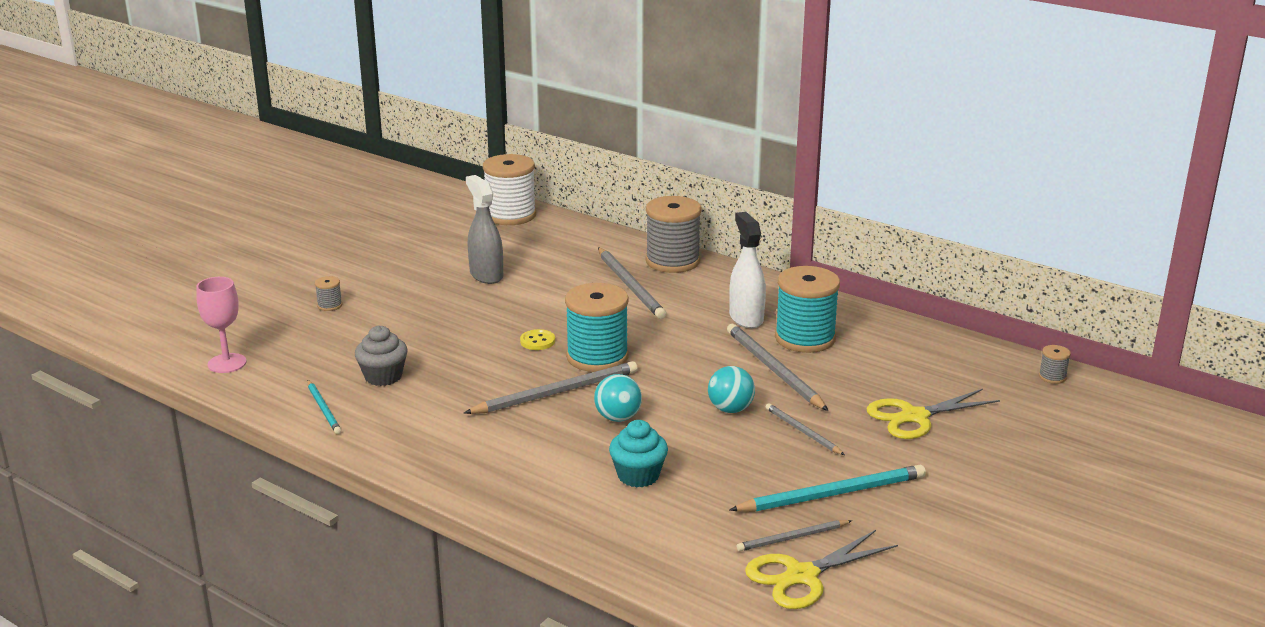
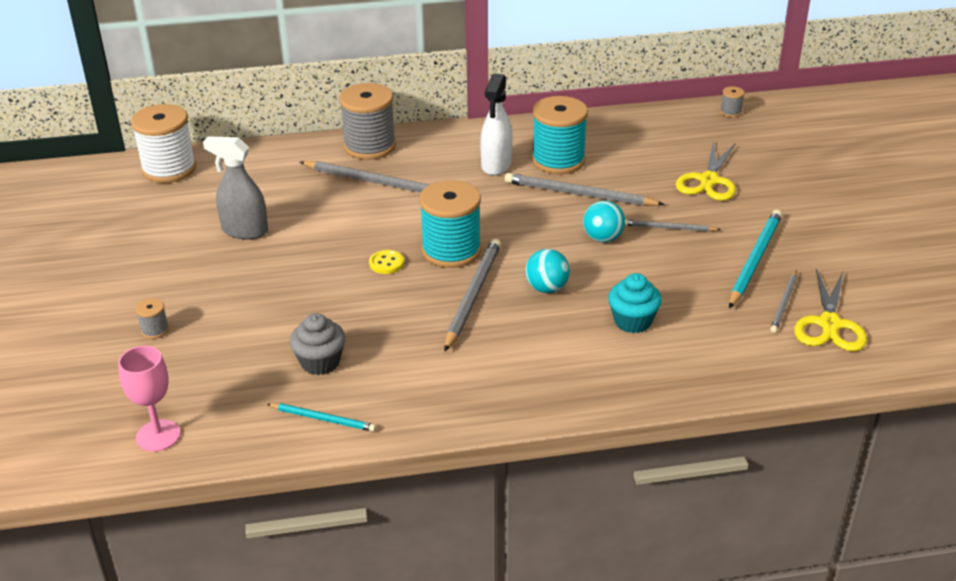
camera: 45 degrees left, 10 degrees up
(746, 318) = (496, 165): white spray bottle -> white spray bottle turned 105 degrees counterclockwise

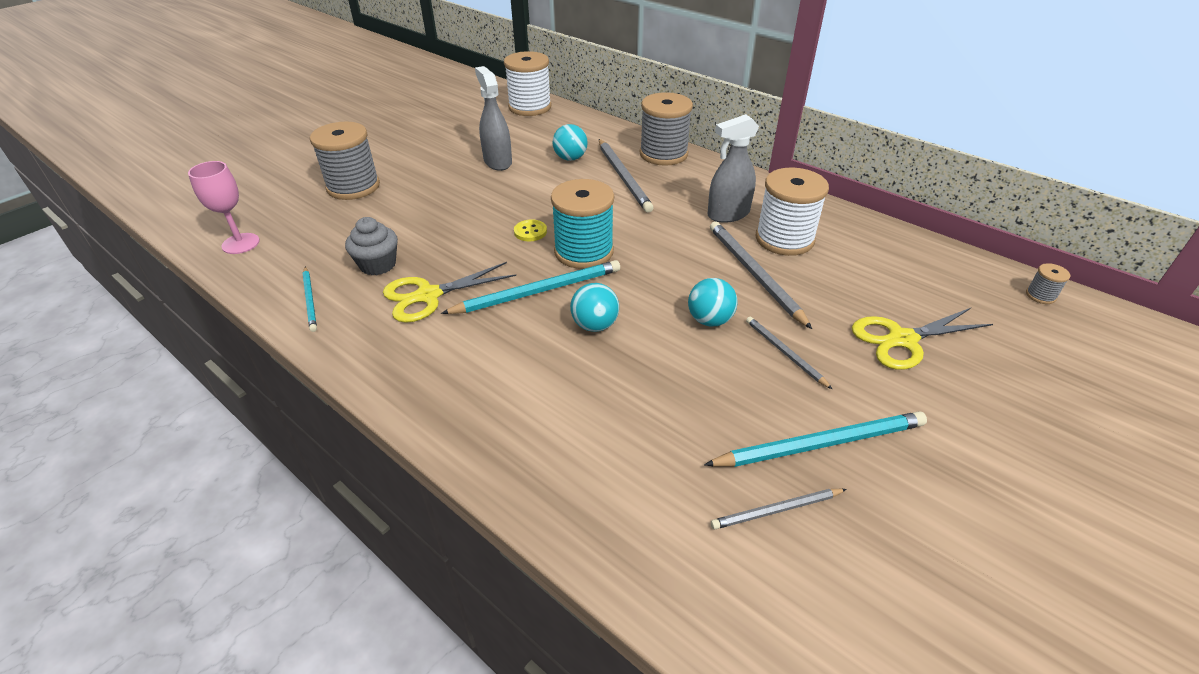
camera: 50 degrees right, 5 degrees up
(155, 330) = (353, 187): grey spool -> grey spool, size x2.36
(302, 192) = (570, 158): none -> turquoise ball
(473, 295) = (538, 291): grey pencil -> turquoise pencil
(496, 165) = (728, 214): white spray bottle -> grey spray bottle
(558, 160) = (784, 239): turquoise spool -> white spool
(632, 321) = (607, 404): turquoise cupcake -> none
(829, 324) = (789, 577): yellow scissors -> yellow scissors (428, 295)

